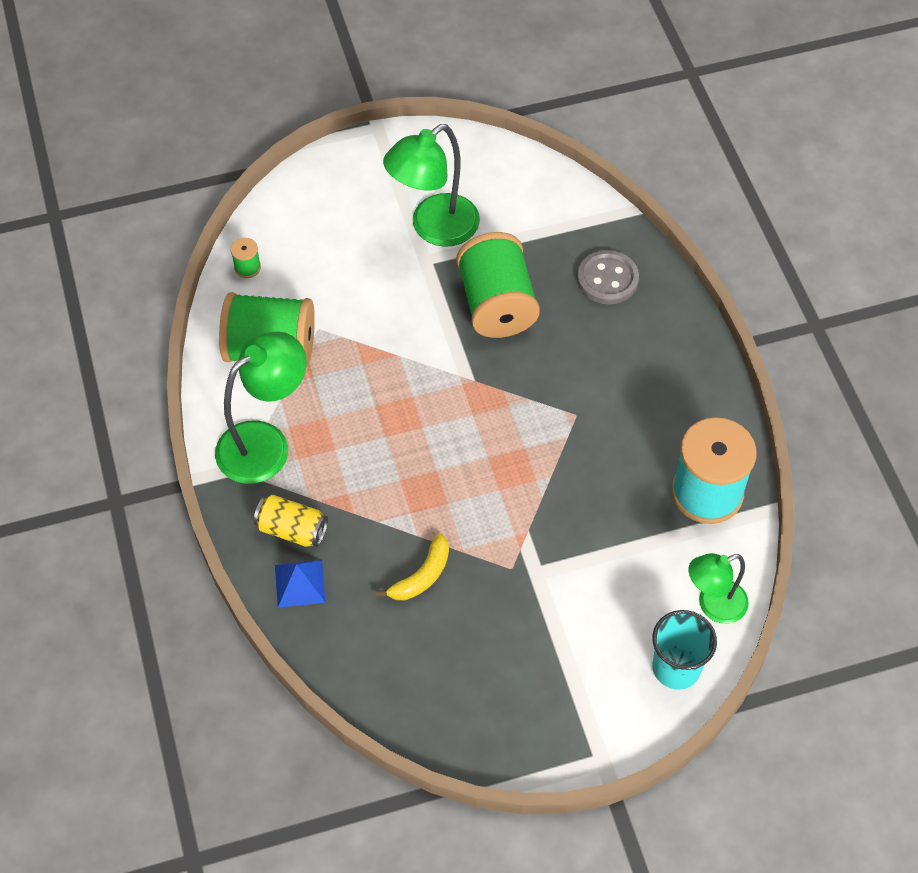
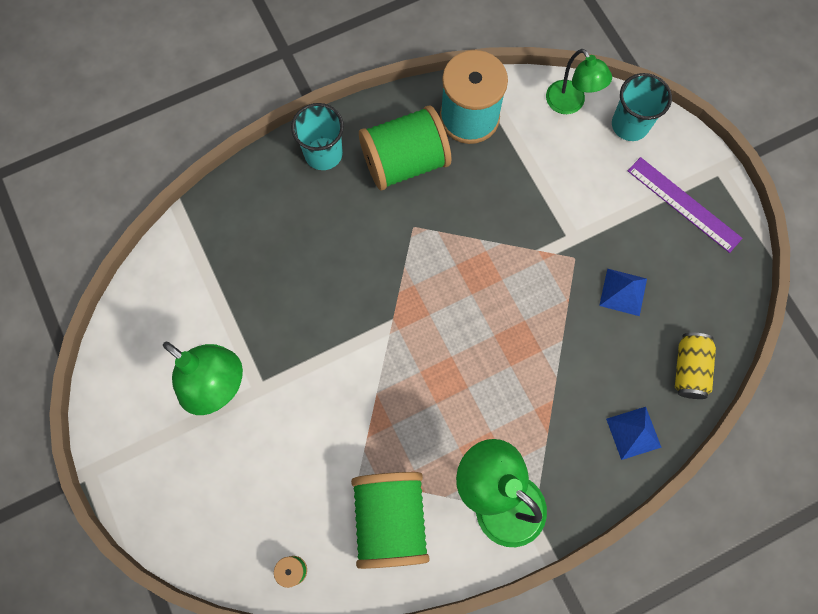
camera: 100 degrees left, 15 degrees up
(292, 529) = (582, 452): yellow can -> yellow can (689, 369)
(422, 576) = (600, 329): yellow banana -> none
(461, 610) = (623, 292): none -> blue pyramid
(496, 305) = (304, 312): green spool -> green spool (405, 162)
(559, 704) = (683, 204): none -> purple ruler
(607, 279) = (261, 219): grey button -> none
(677, 343) = (323, 153): none -> turquoise cup

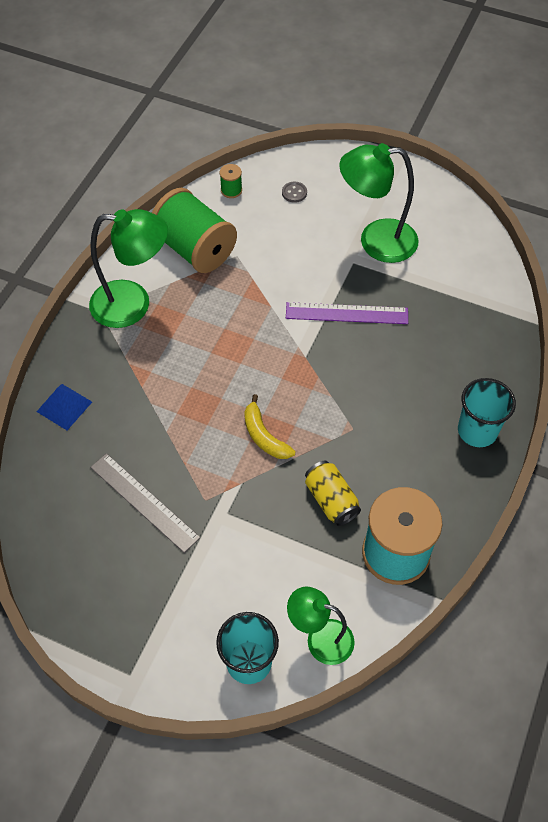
camera: 140 degrees right, 15 degrees down
(236, 512) = (294, 193): none -> grey button
(405, 162) = (409, 473): green spool -> none
(487, 274) = (264, 436): none -> yellow banana
(623, 292) = (144, 501): blue pyramid -> grey ruler
(683, 204) = (143, 619): purple ruler -> purple ruler (346, 313)
(689, 369) = (49, 481): yellow can -> yellow can (331, 500)

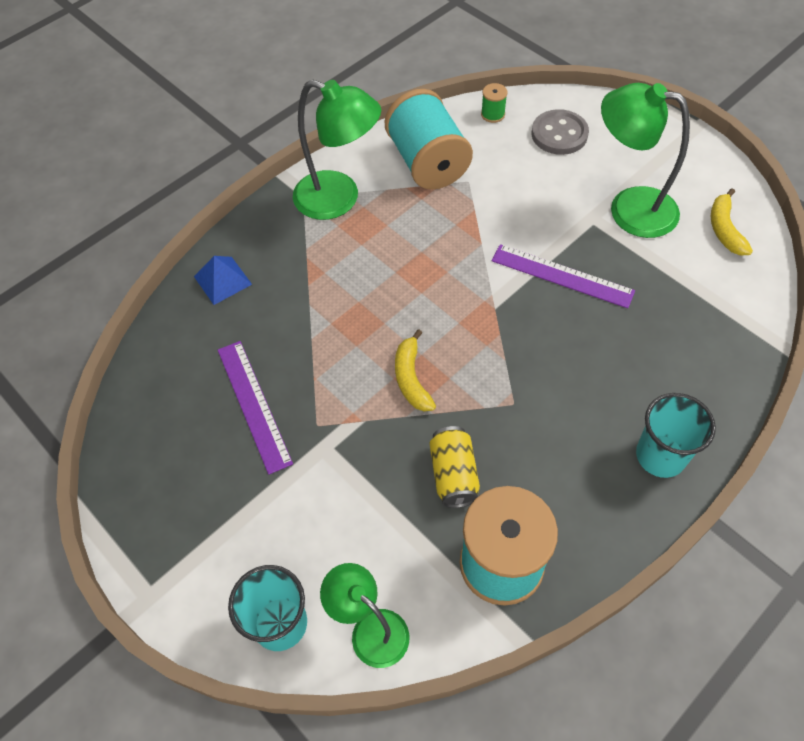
camera: 25 degrees right, 0 degrees up
(144, 501) = (254, 404): grey ruler -> purple ruler
(195, 249) = (428, 163): green spool -> turquoise spool
(294, 193) = (559, 134): grey button -> grey button, size x1.95
(455, 237) = (724, 229): none -> yellow banana

